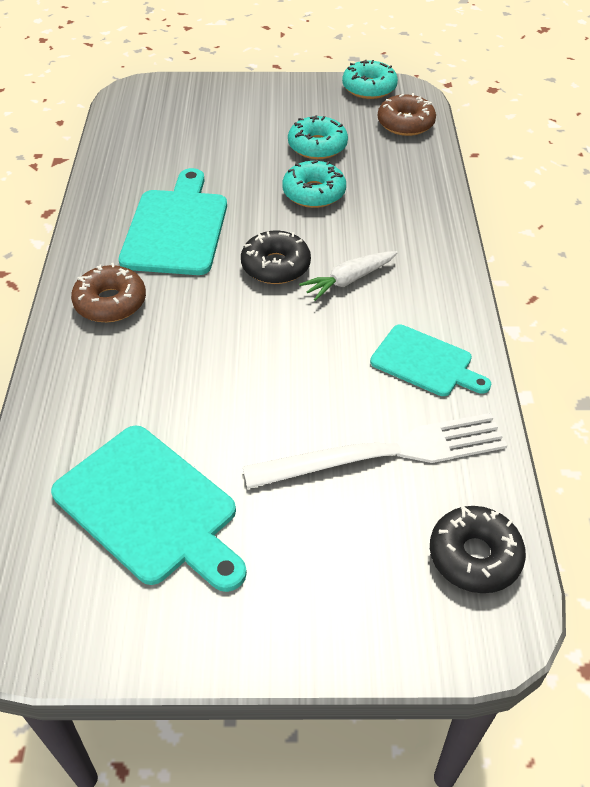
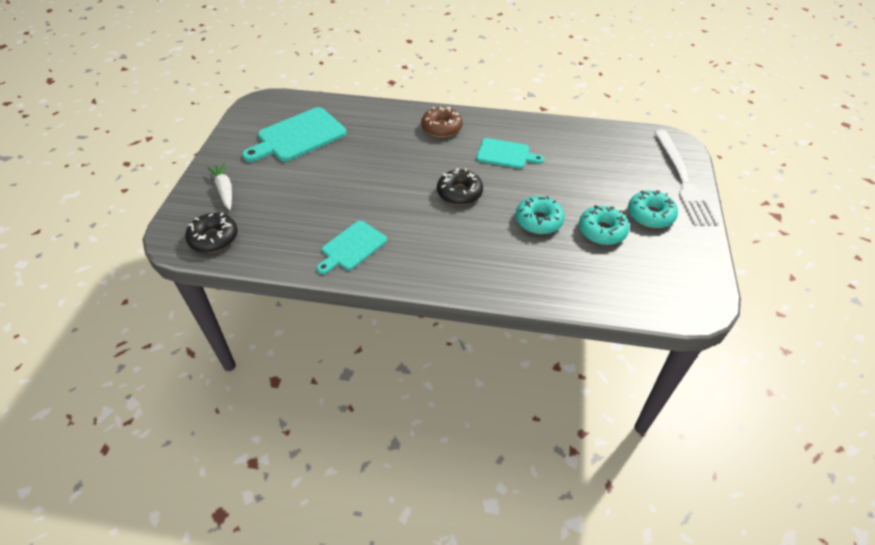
camera: 100 degrees right, 0 degrees up
(177, 228) = (505, 154): turquoise cutting board -> turquoise cutting board, size x0.62
(349, 280) = (438, 224): white carrot -> white carrot (225, 190)
(369, 88) = (702, 278): turquoise donut -> turquoise donut (650, 215)
(385, 453) = (292, 217): white fork -> white fork (683, 179)
(405, 123) = (641, 293): brown donut -> none

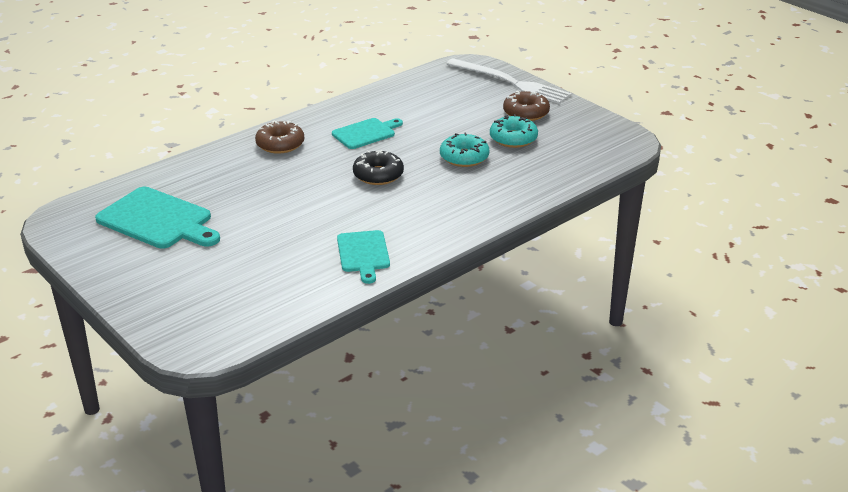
camera: 50 degrees left, 15 degrees down
(213, 238) = (233, 325): black donut -> none
(225, 190) = (170, 293): white carrot -> none
(298, 136) = (158, 220): turquoise cutting board -> turquoise cutting board turned 60 degrees counterclockwise
(650, 215) = (526, 113): turquoise donut -> brown donut

